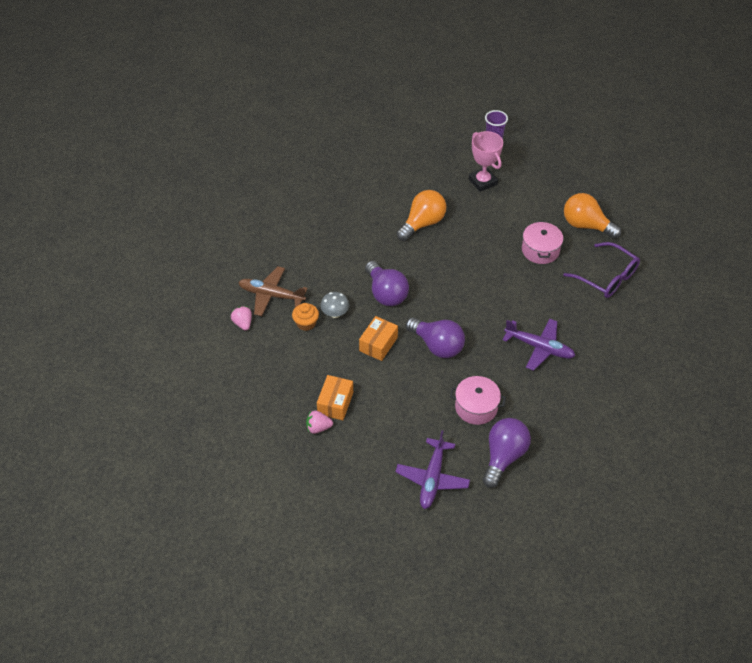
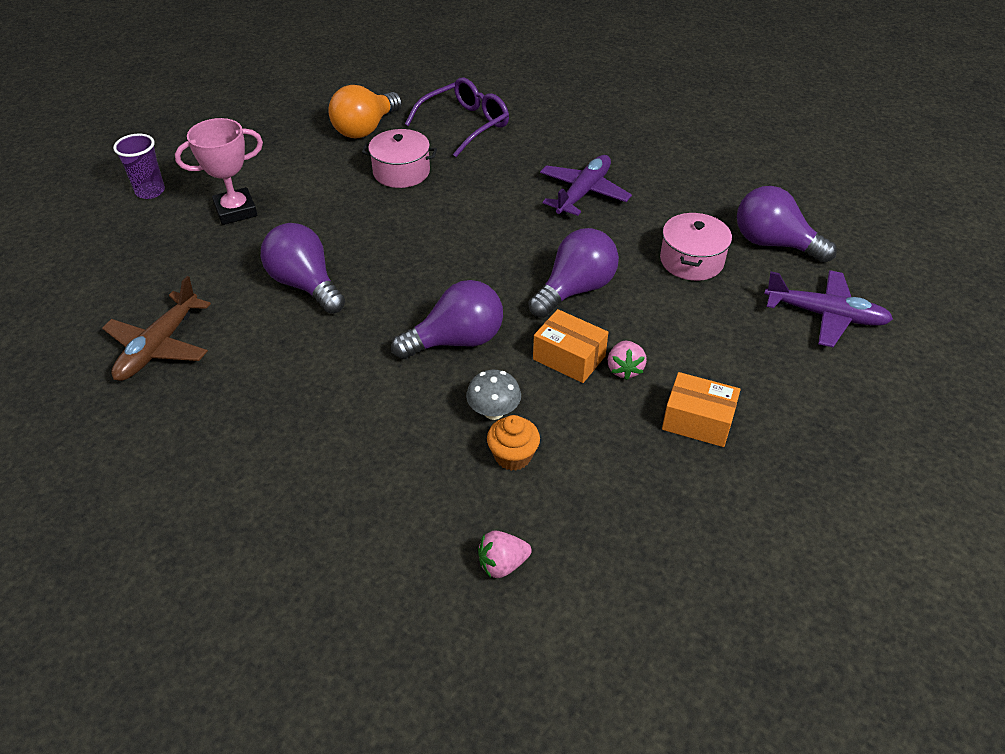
camera: 85 degrees left, 5 degrees down
(271, 295) = (432, 511): brown plane -> brown plane (159, 346)
(318, 428) = (752, 447): pink strawberry -> pink strawberry (624, 369)
(422, 223) = (305, 284): orange light bulb -> purple light bulb

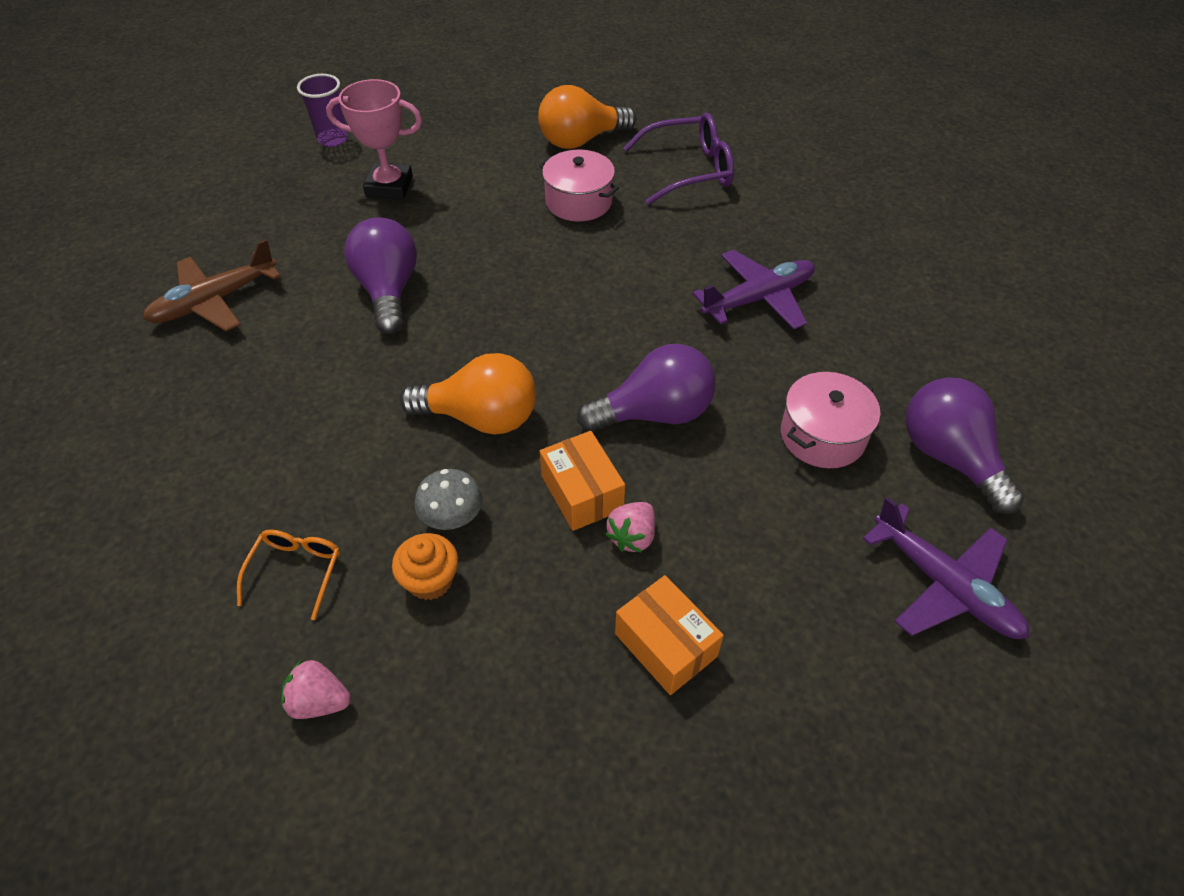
camera: 30 degrees right, 5 degrees up
(409, 496) = (296, 571): none -> orange glasses
(456, 341) = (481, 417): purple light bulb -> orange light bulb

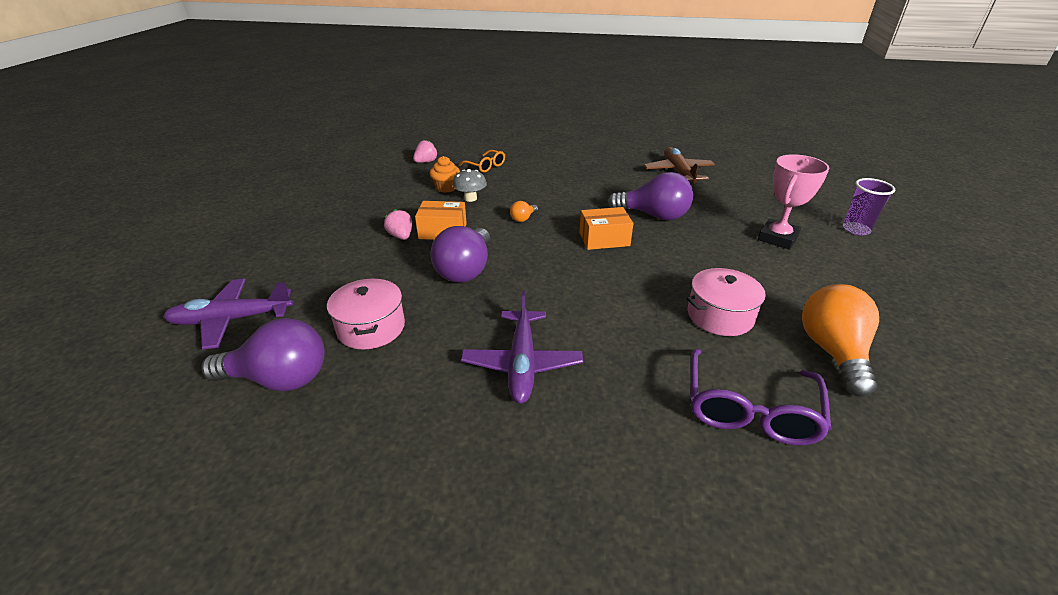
camera: 120 degrees right, 15 degrees down
(481, 417) = (523, 218): orange light bulb -> orange light bulb, size x0.44
(665, 645) = (342, 226): orange box -> orange box (604, 239)

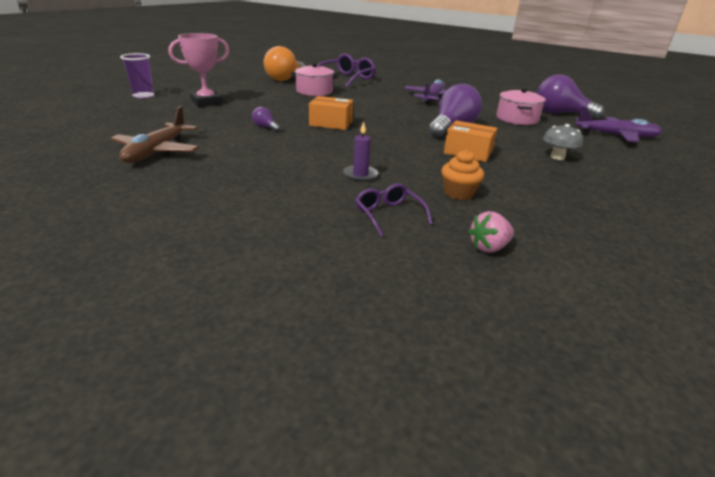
camera: 160 degrees left, 5 degrees down
(401, 236) = (509, 156): pink strawberry -> none
(470, 198) = (430, 174): grey mushroom -> grey mushroom (557, 157)
(485, 166) = (388, 215): orange glasses -> purple glasses
(521, 186) = (360, 175): none -> purple candle
(523, 218) = (385, 147): orange light bulb -> none
(653, 215) = (265, 127): purple light bulb -> purple light bulb, size x0.44

